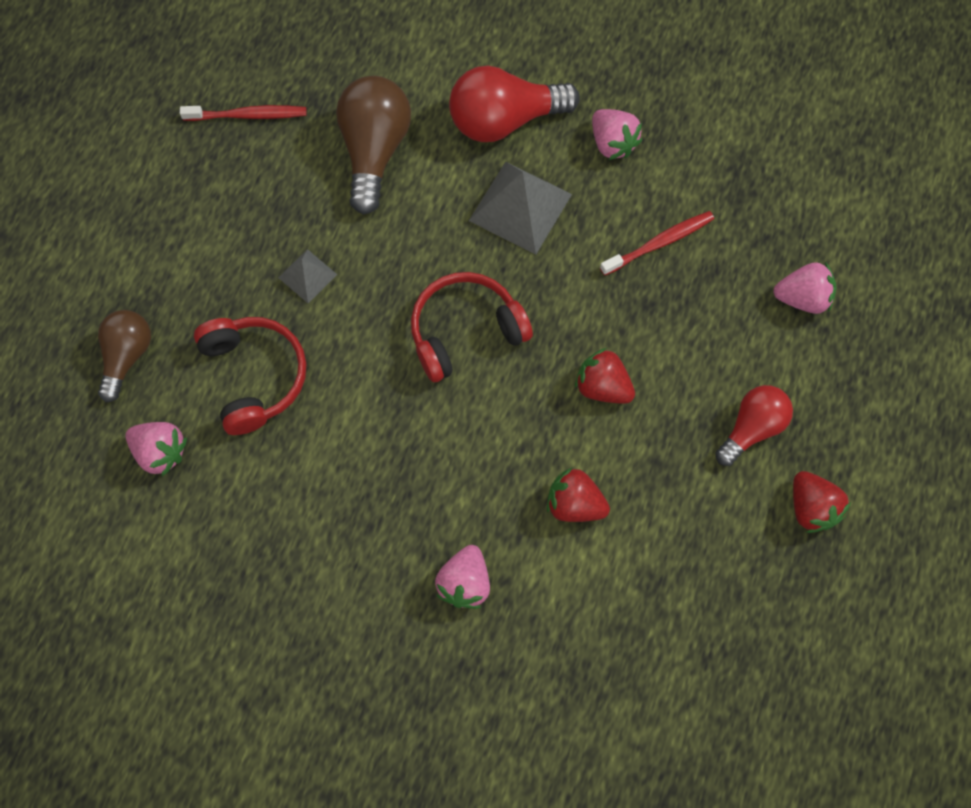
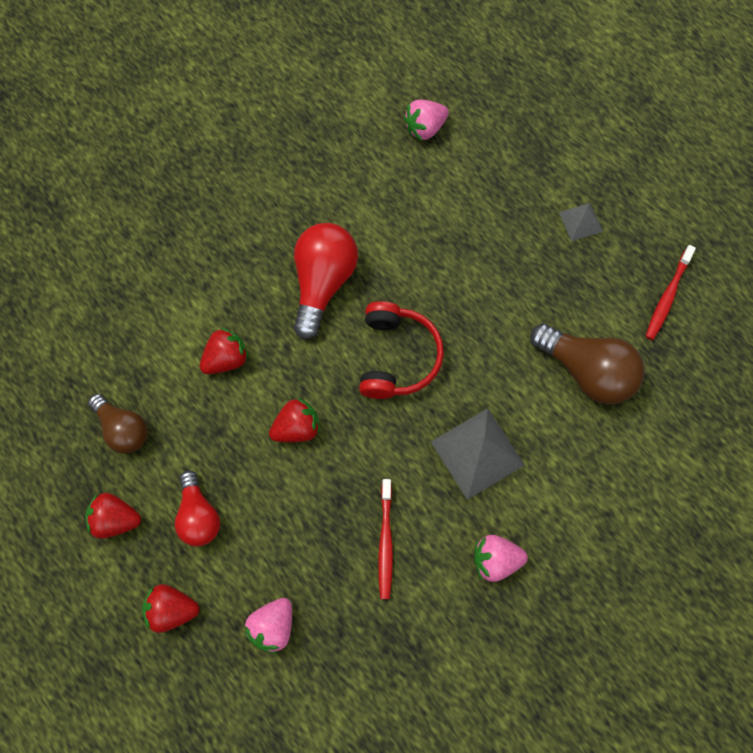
camera: 120 degrees right, 0 degrees up
(127, 356) = (507, 136): brown light bulb -> brown light bulb (123, 429)
(254, 376) = (445, 205): red headphones -> none
(307, 276) = (504, 274): grey pyramid -> grey pyramid (580, 222)
(464, 582) = (221, 262): pink strawberry -> none
(505, 120) = (563, 486): red light bulb -> red light bulb (322, 283)
(852, 397) = (172, 610): none -> red strawberry

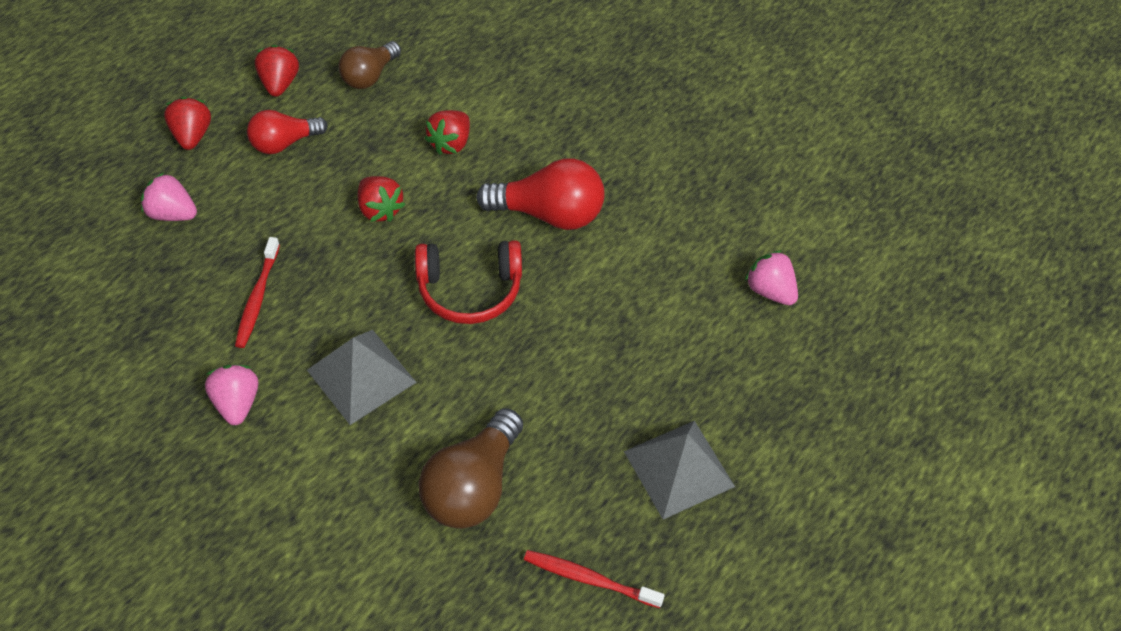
camera: 80 degrees right, 15 degrees down
(226, 359) = (450, 143): red strawberry -> red strawberry turned 75 degrees clockwise
(385, 542) = (257, 298): red toothbrush -> red toothbrush turned 75 degrees counterclockwise
(580, 222) = (678, 468): grey pyramid -> grey pyramid, size x1.85

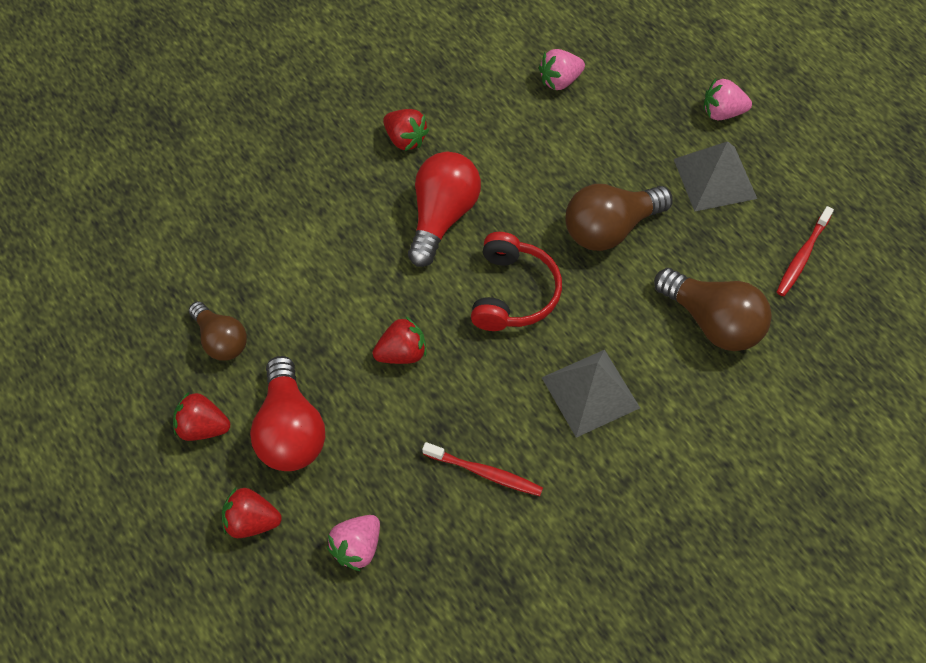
camera: 75 degrees left, 5 degrees up
(237, 403) = (602, 500): pink strawberry -> pink strawberry (722, 112)
(284, 143) = (290, 430): red light bulb -> red light bulb, size x1.55
(450, 143) = (335, 281): red strawberry -> red strawberry (405, 139)
(575, 367) = (610, 228): none -> brown light bulb

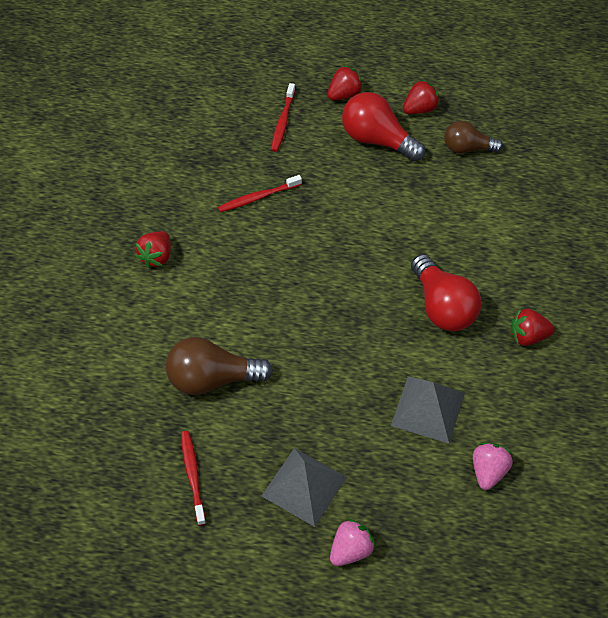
camera: 135 degrees right, 5 degrees down
(357, 547) = (283, 122): pink strawberry -> red toothbrush
(402, 353) = (369, 216): red strawberry -> red strawberry (156, 257)
(513, 293) = (348, 297): red headphones -> none
(590, 392) = (244, 279): grey pyramid -> grey pyramid (428, 409)
(610, 228) = (335, 387): brown light bulb -> none

